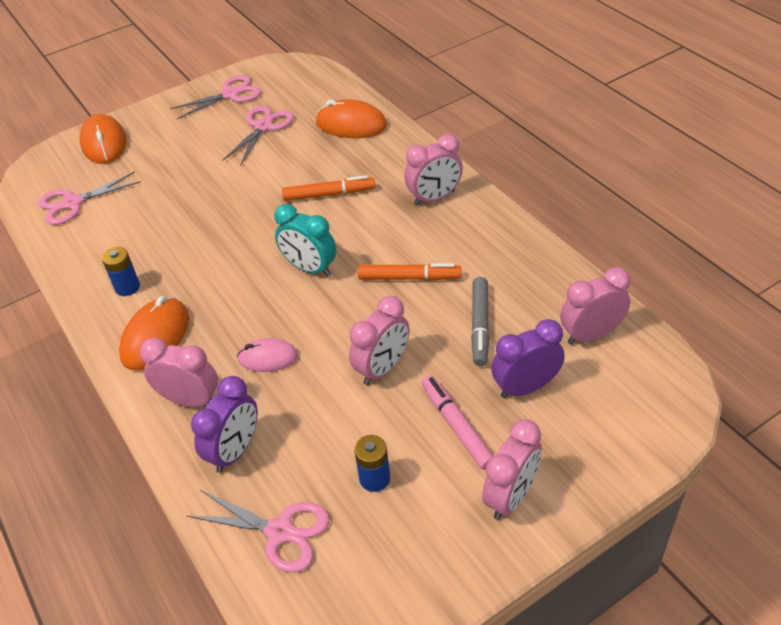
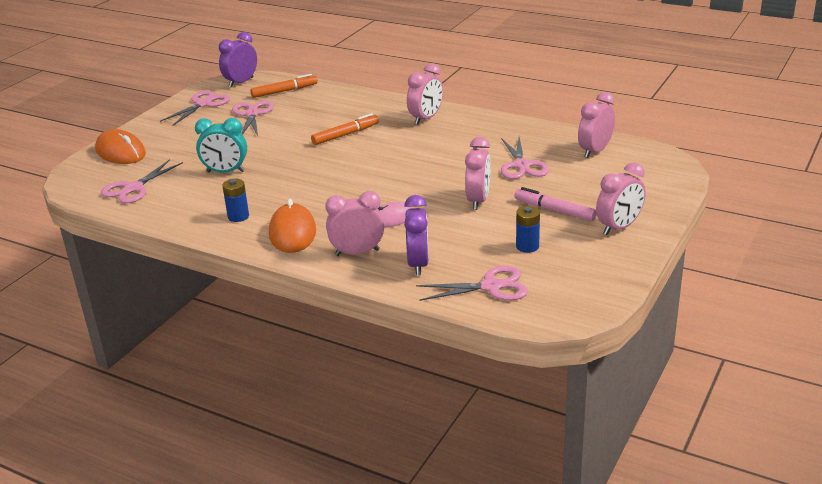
camera: 30 degrees left, 15 degrees down
(310, 268) = (373, 171): turquoise clock -> turquoise clock (225, 172)
(351, 124) = (322, 98): orange mouse -> none
(409, 277) = (450, 158): orange marker -> orange marker (284, 91)
(480, 325) = (521, 165): grey marker -> pink scissors
(511, 496) = (619, 227): pink clock -> pink clock turned 45 degrees clockwise
(525, 387) = (579, 183): purple clock -> purple clock (241, 82)

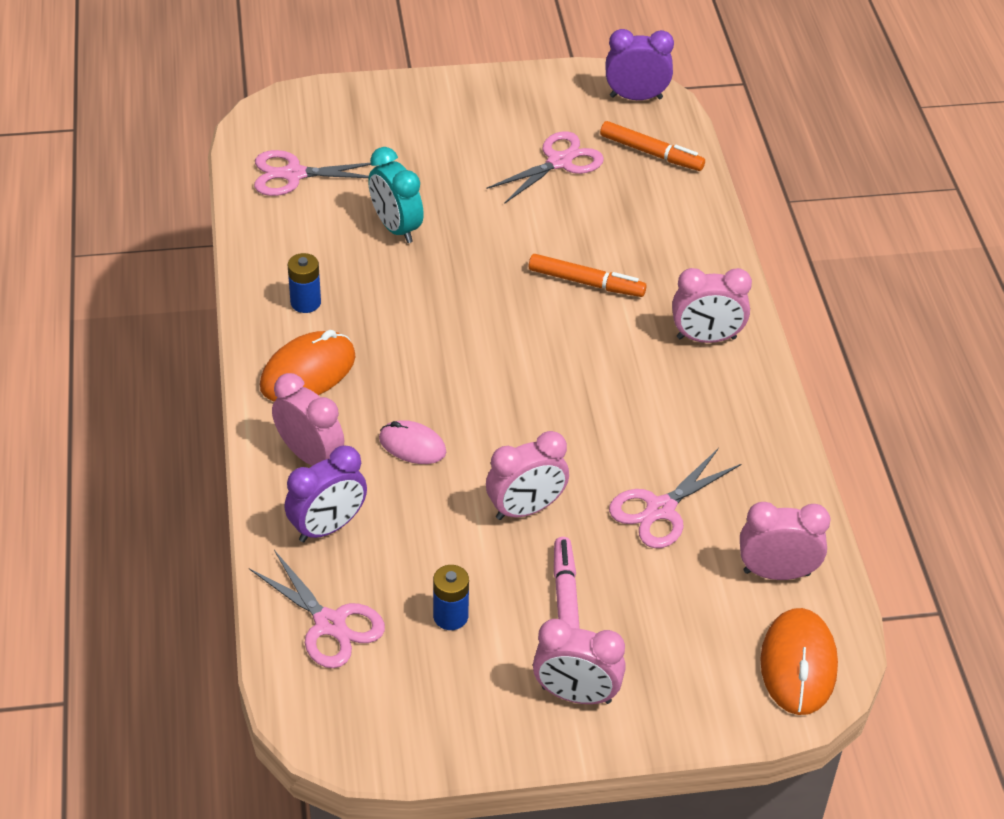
camera: 50 degrees right, 15 degrees up
(121, 152) = (363, 109): orange mouse -> orange mouse (798, 665)
(203, 104) = (544, 101): pink scissors -> none

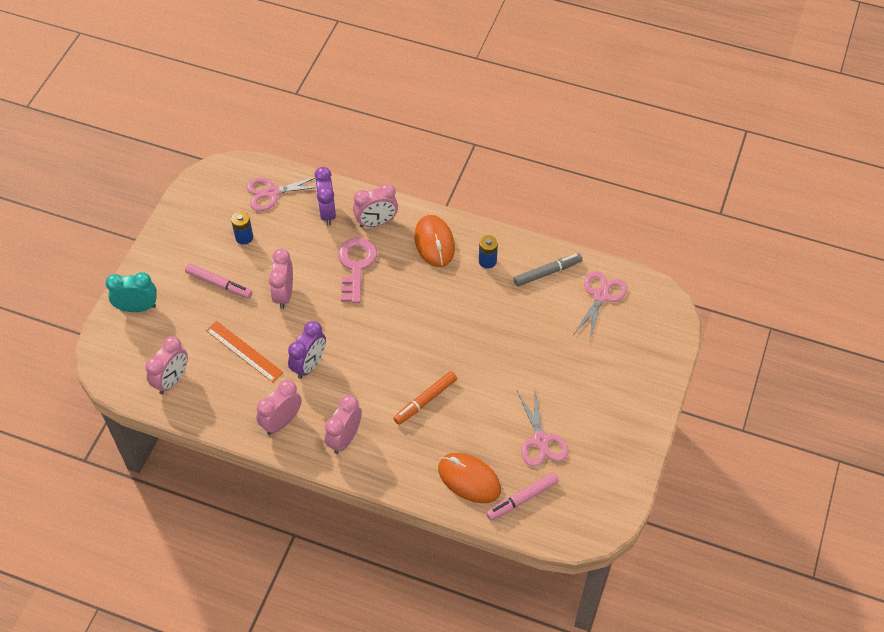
camera: 120 degrees right, 10 degrees up
(286, 236) = (547, 272): none -> grey marker
(396, 228) = (525, 327): turquoise clock -> turquoise clock (137, 307)
(412, 445) = (356, 266): pink mouse -> pink key
(576, 695) = (169, 264): pink clock -> pink clock (281, 422)
(636, 97) = (585, 521): purple clock -> purple clock (309, 365)
(651, 153) = (522, 499): orange marker -> pink marker
(660, 509) = (244, 351): pink scissors -> orange ruler
(798, 665) = (118, 359): orange mouse -> orange mouse (469, 479)

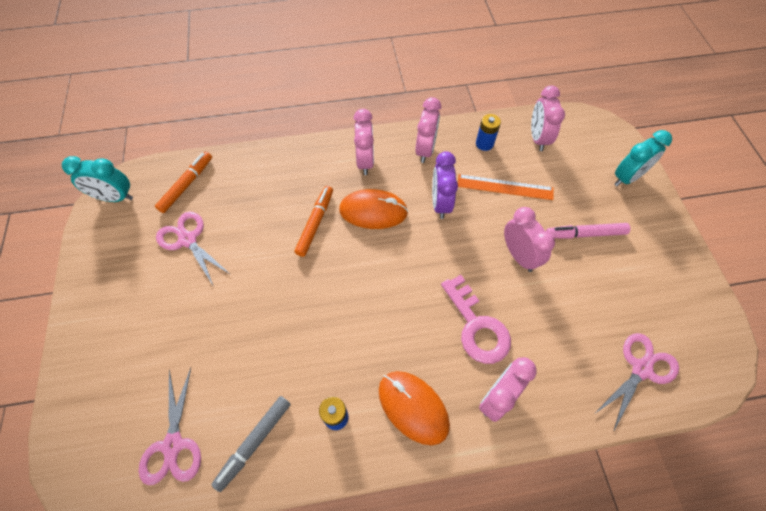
camera: 150 degrees right, 5 degrees up
(244, 237) = (613, 295): blue battery -> blue battery (484, 144)
(327, 212) = (561, 378): purple clock -> none
(469, 479) = (241, 179): orange mouse -> orange mouse (373, 211)
(522, 499) = (186, 185): pink marker -> orange marker
(594, 519) = (115, 197): none -> turquoise clock

